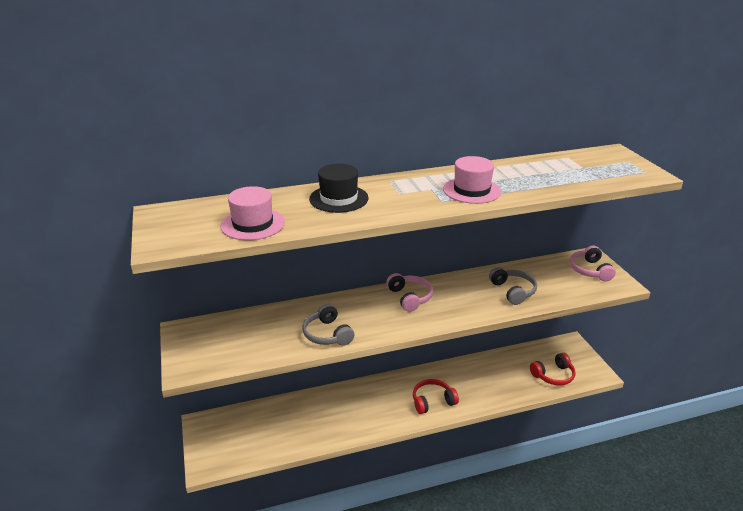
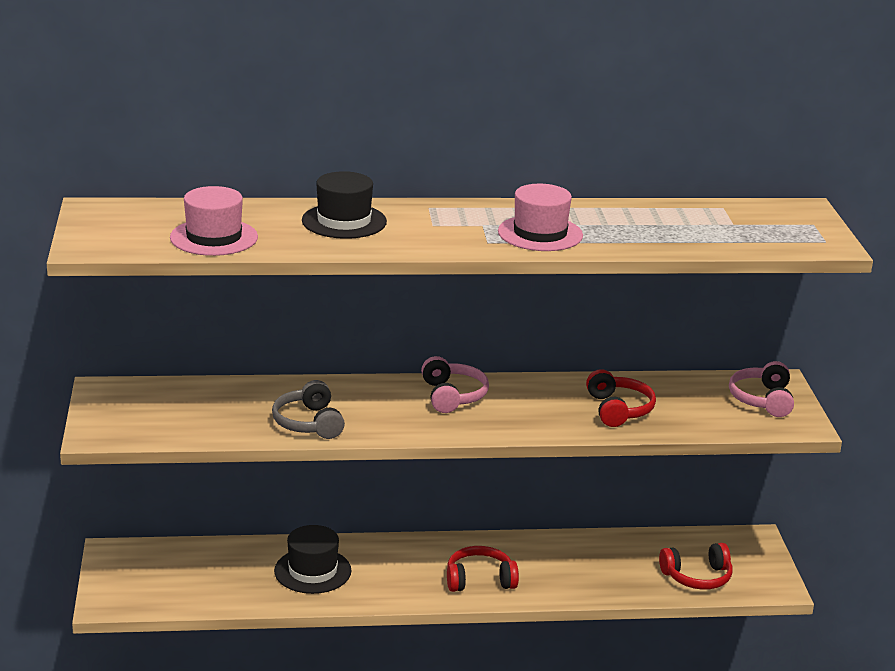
camera: 10 degrees right, 5 degrees down
(331, 414) = (312, 571): none -> black hat
(513, 291) = (618, 410): grey headphones -> red headphones

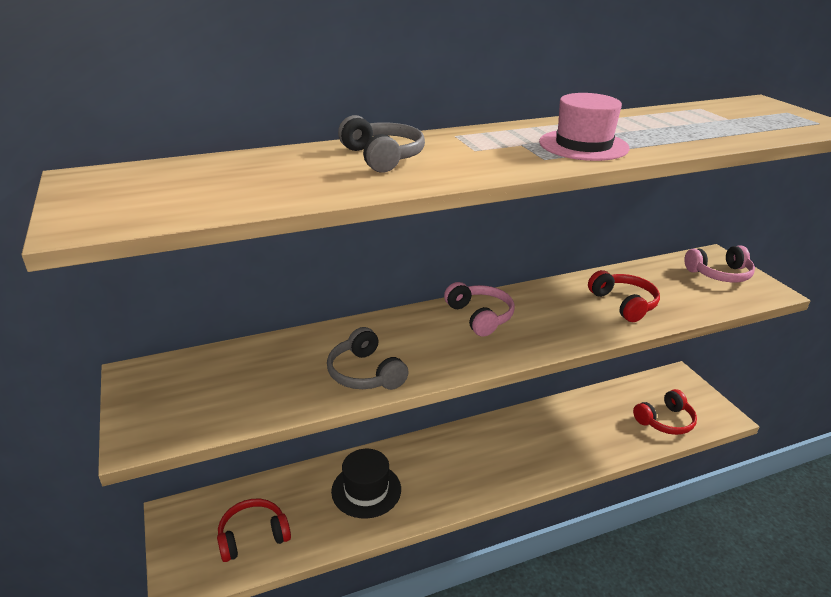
camera: 15 degrees left, 5 degrees up
(214, 237) = (245, 191): pink hat -> none
(344, 221) = (382, 157): black hat -> grey headphones
(479, 580) = (508, 465): red headphones -> red headphones (253, 536)
(762, 400) = (719, 274): pink headphones -> pink headphones turned 90 degrees counterclockwise

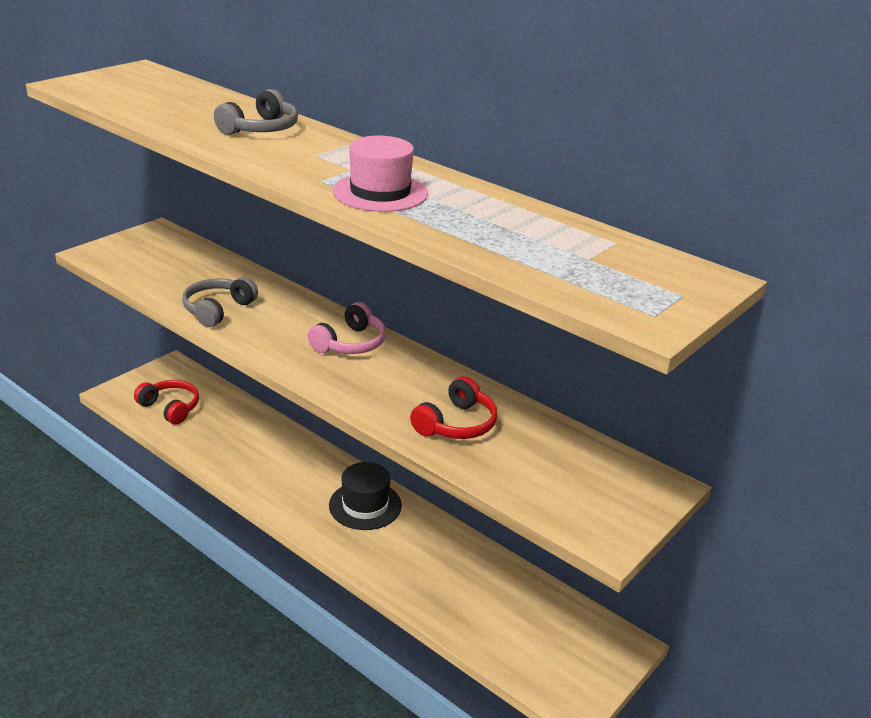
camera: 60 degrees right, 0 degrees up
(366, 490) = (252, 447): black hat -> black hat (365, 505)
(665, 421) = (514, 641): red headphones -> none
(719, 274) = (611, 492): pink headphones -> none

